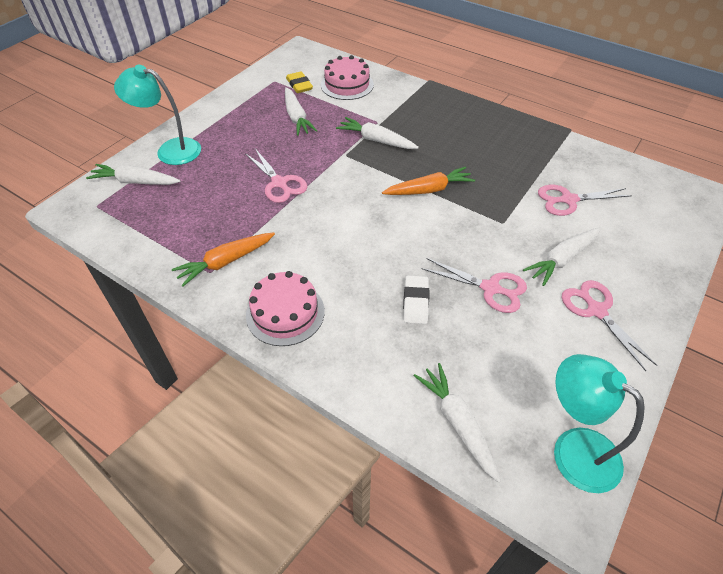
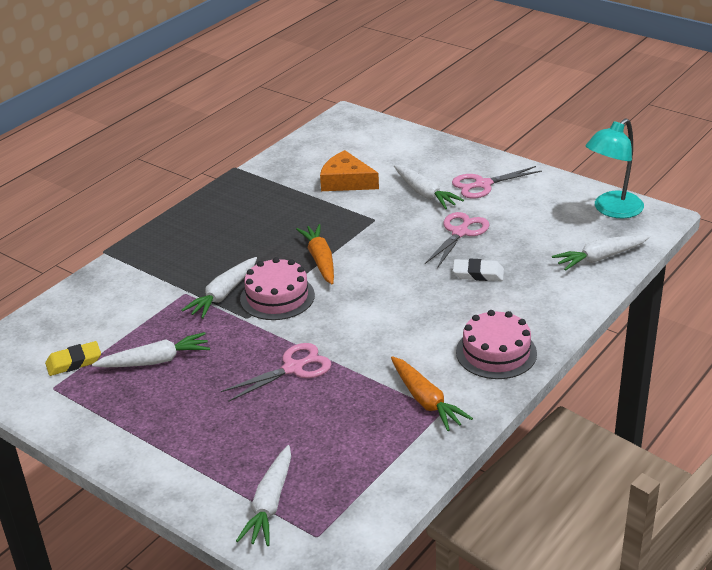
camera: 85 degrees left, 15 degrees down
(170, 150) = (202, 478): turquoise lamp -> none
(347, 85) = (89, 318): pink cake -> pink cake (277, 297)
(568, 200) = (346, 181): pink scissors -> orange cheese

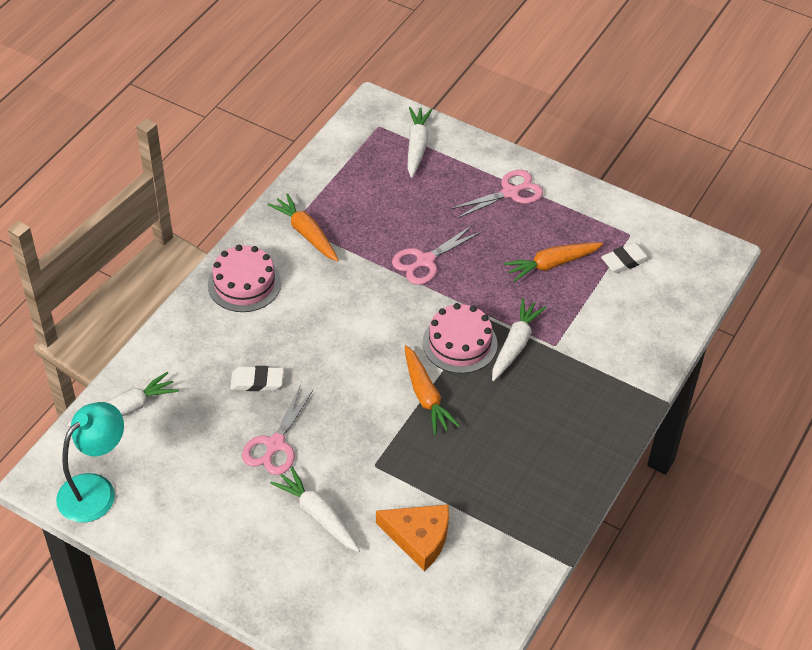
camera: 170 degrees right, 15 degrees up
(74, 362) = (625, 260): yellow eraser -> white eraser
(155, 361) = (551, 264): white carrot -> orange carrot
(483, 184) = (245, 535): pink scissors -> pink scissors (510, 193)

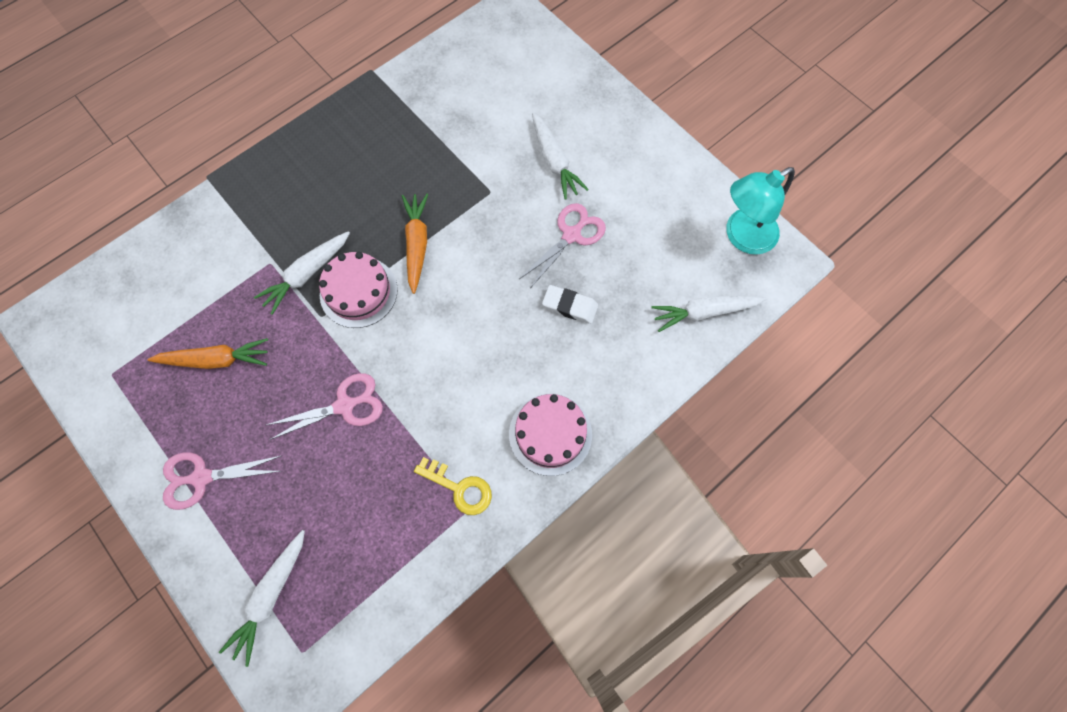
camera: 160 degrees left, 20 degrees up
(306, 233) = (459, 488): orange carrot -> yellow key
(419, 538) = (478, 121): orange cheese -> none
(625, 260) = (139, 341): white eraser -> none

